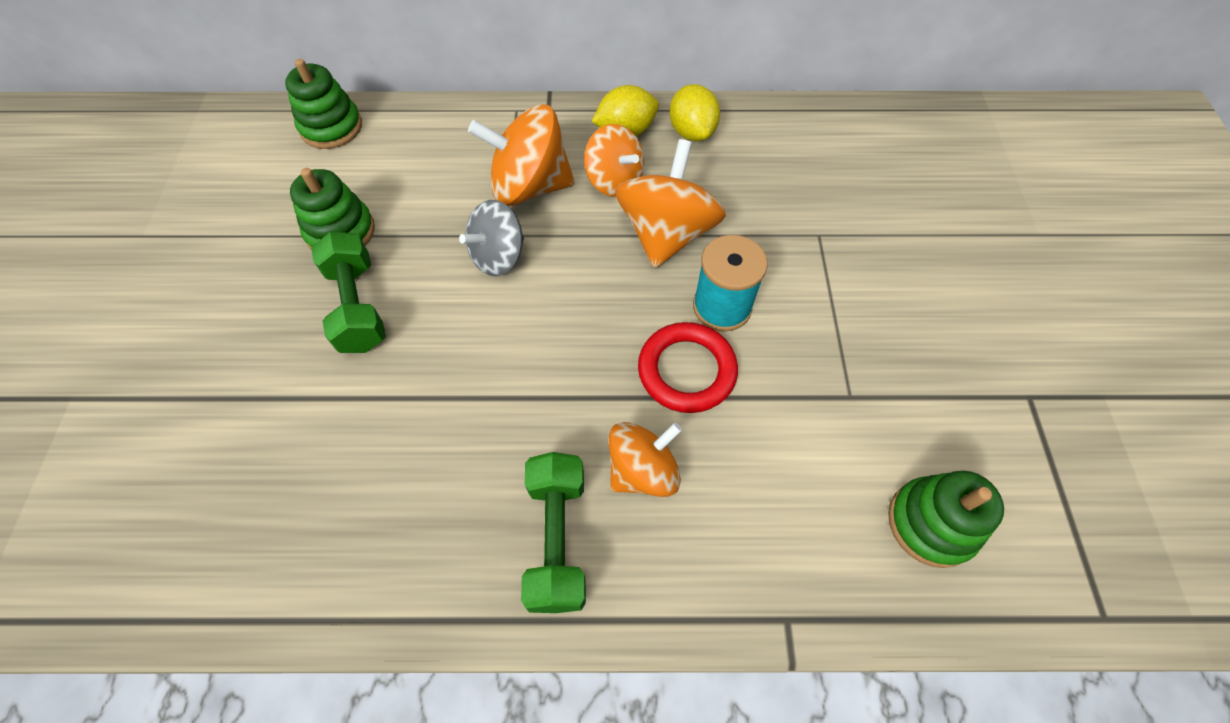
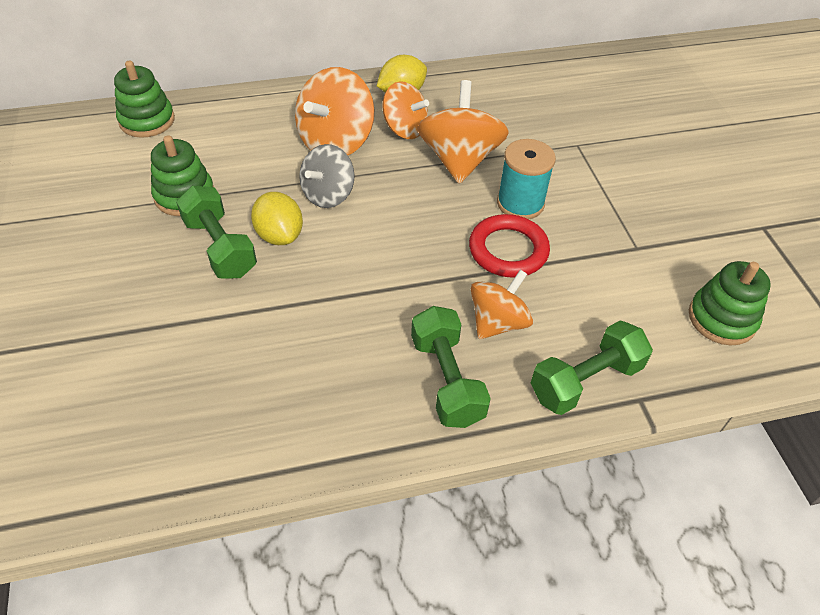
camera: 15 degrees left, 10 degrees down
(529, 186) = (336, 142): orange spinning top -> orange spinning top turned 45 degrees counterclockwise
(692, 132) = (455, 88): yellow lemon -> yellow lemon (279, 235)
(726, 577) = (585, 381): none -> green dumbbell

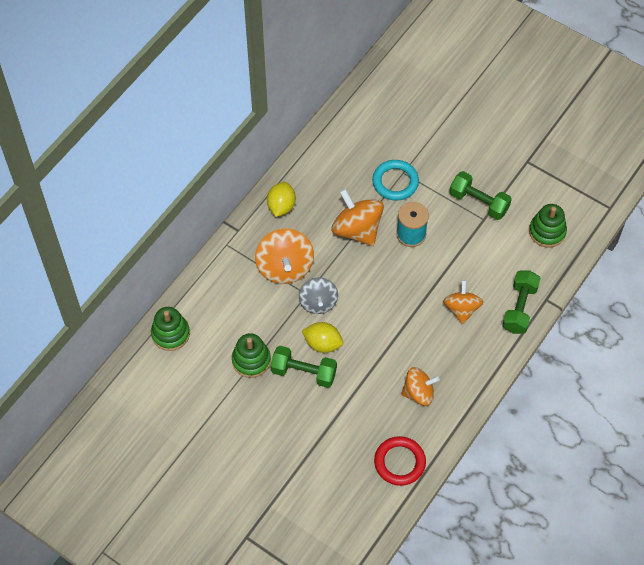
camera: 40 degrees left, 10 degrees up
(404, 129) = (309, 230): orange spinning top -> orange spinning top (418, 393)
(447, 380) = (467, 353): green dumbbell -> green dumbbell (478, 202)
(508, 250) = (431, 267): red ring -> red ring (399, 462)
(557, 147) = (395, 182): none -> turquoise ring

